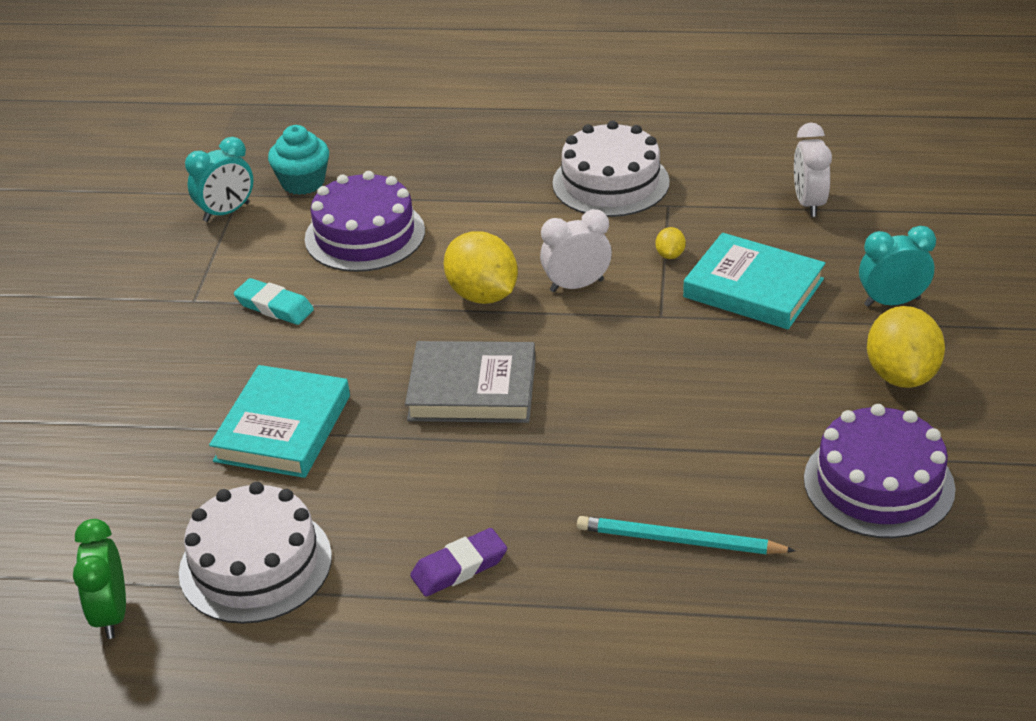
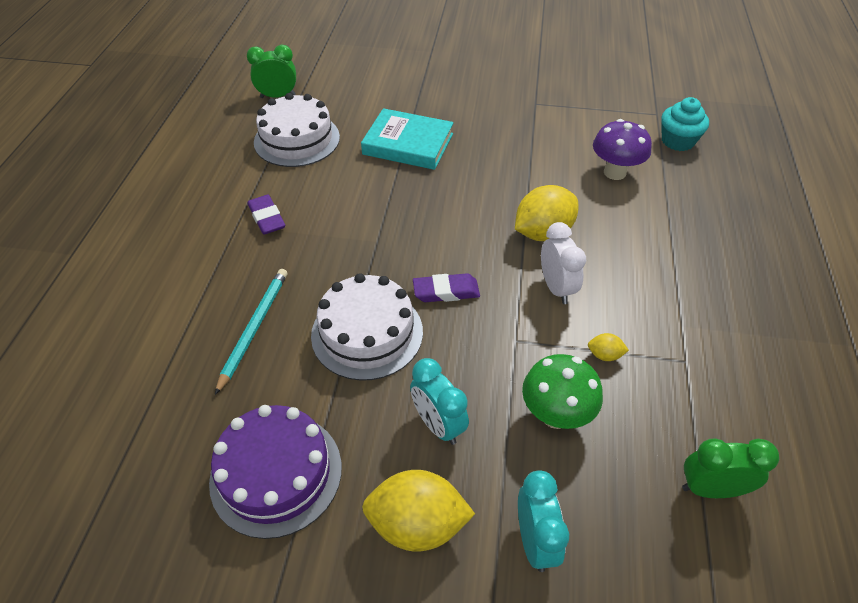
camera: 90 degrees right, 10 degrees up
(226, 212) = (634, 110): turquoise clock -> turquoise clock (438, 424)
(274, 307) = (529, 135): turquoise eraser -> none
(365, 235) = (614, 172): purple cake -> purple mushroom
(472, 389) = (434, 226): grey book -> none
(592, 372) = (446, 291): none -> purple eraser
(610, 182) = (715, 320): white cake -> white cake (367, 333)
(753, 288) = (555, 415): turquoise book -> green mushroom
(809, 203) = (710, 489): white clock -> green clock

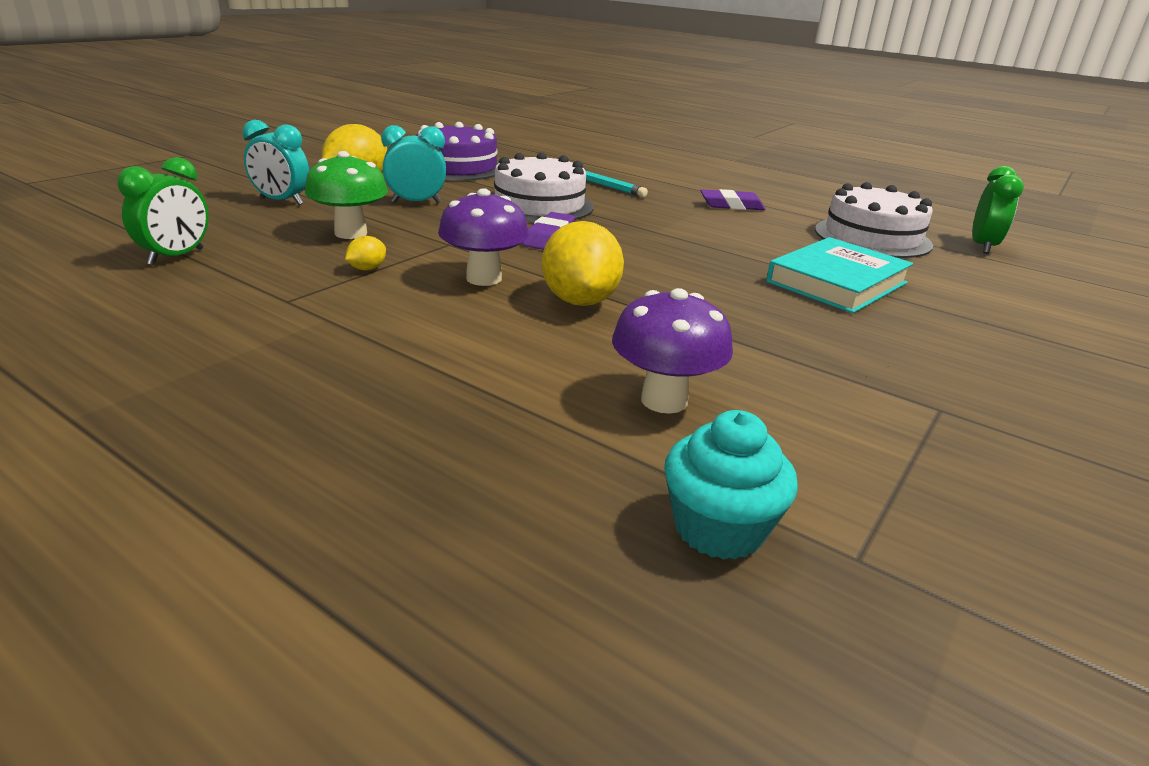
camera: 115 degrees right, 20 degrees down
(556, 288) = (484, 278): white clock -> purple mushroom

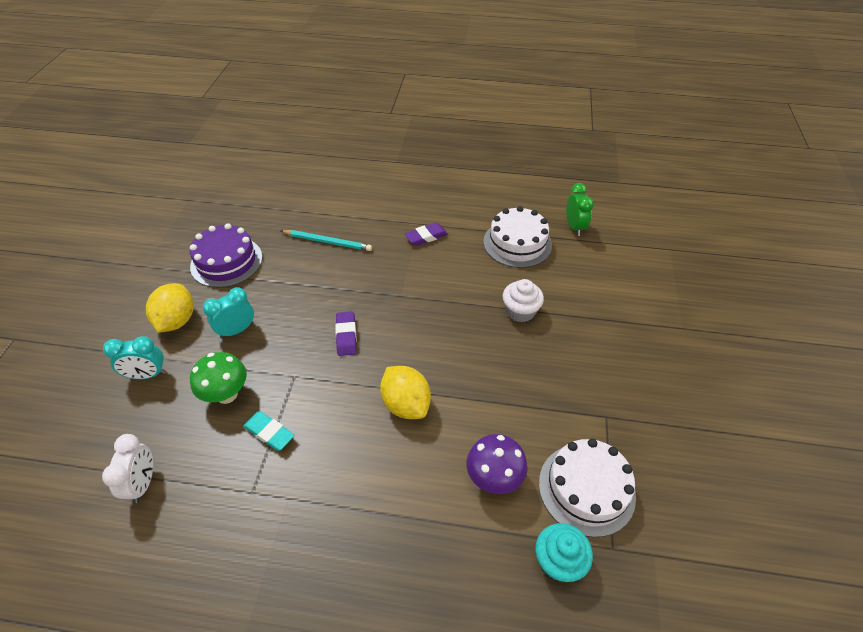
camera: 25 degrees left, 20 degrees up
(176, 257) = (143, 483): green clock -> white clock
(367, 269) = (269, 433): yellow lemon -> turquoise eraser
(484, 278) = (341, 407): purple mushroom -> none
(539, 205) = (315, 294): white cake -> white cake (586, 488)
(836, 282) = (520, 311): turquoise book -> white cupcake

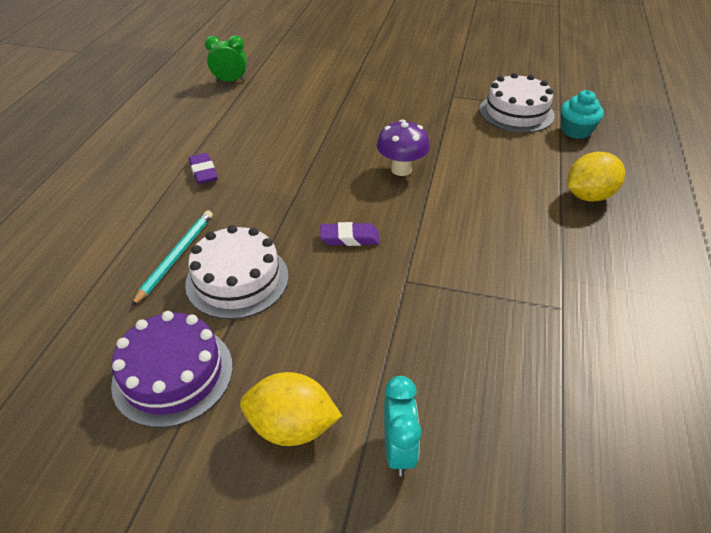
camera: 85 degrees left, 5 degrees down
(143, 483) = (571, 417): white clock -> none
(227, 394) = (433, 344): green mushroom -> none
(237, 330) = (325, 345): turquoise clock -> none
(269, 433) = (486, 298): turquoise eraser -> none
(406, 404) = (443, 196): yellow lemon -> yellow lemon (588, 196)
(494, 478) = (515, 152): purple mushroom -> purple mushroom (401, 169)
(517, 243) = (240, 114): white cake -> white cake (237, 279)
(520, 311) = (335, 122): white cupcake -> none

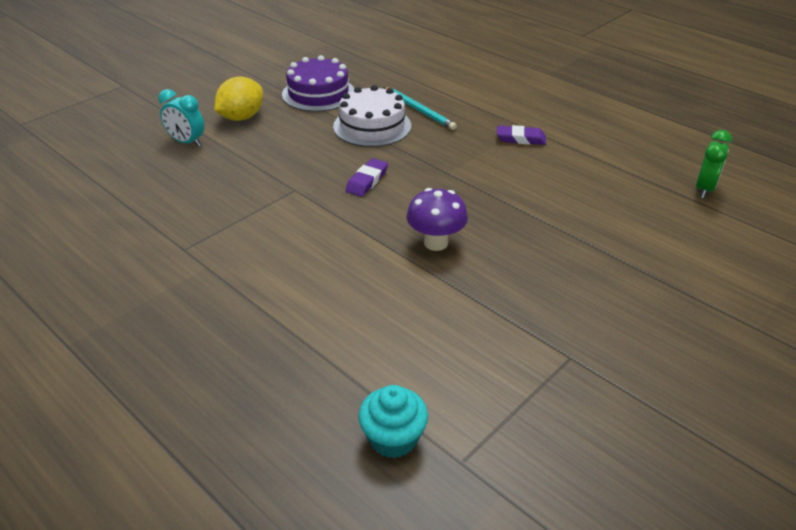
camera: 120 degrees right, 5 degrees down
(516, 112) = (484, 401): white cake -> none
(588, 196) = (271, 356): yellow lemon -> none

